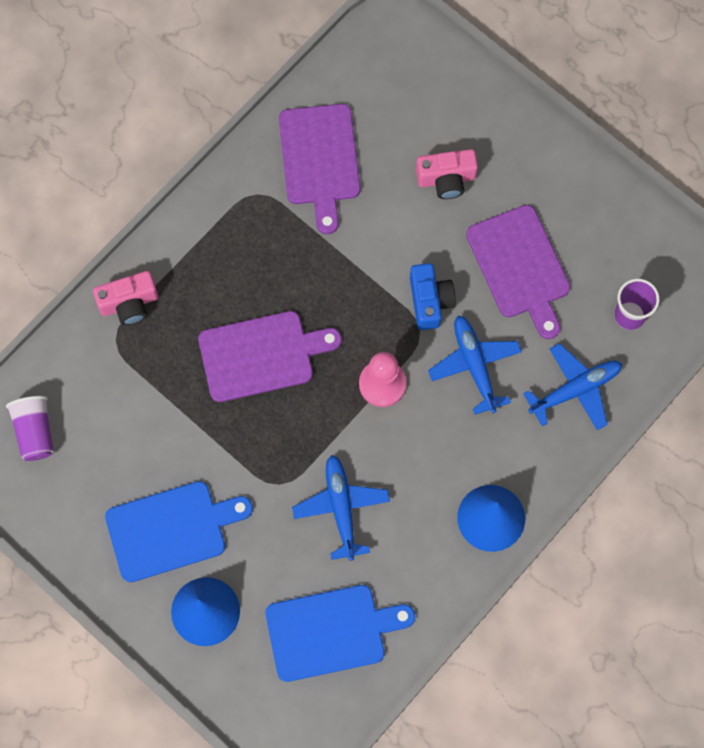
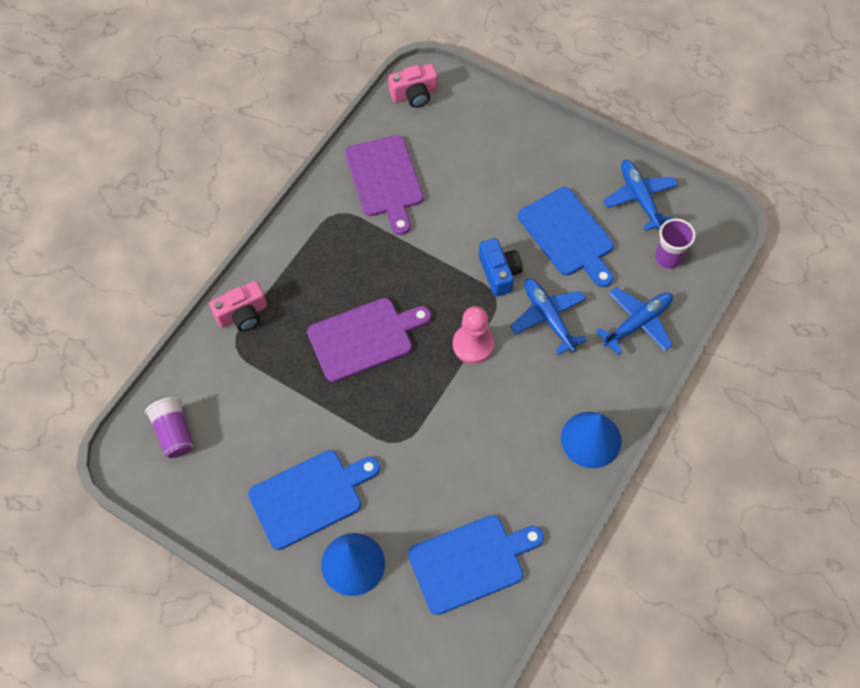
camera: 10 degrees left, 10 degrees down
(341, 508) = (458, 453): blue plane -> blue plane (640, 198)
(446, 179) = (492, 179): pink camera -> pink camera (414, 95)
(520, 267) = (568, 235): purple cutting board -> blue cutting board

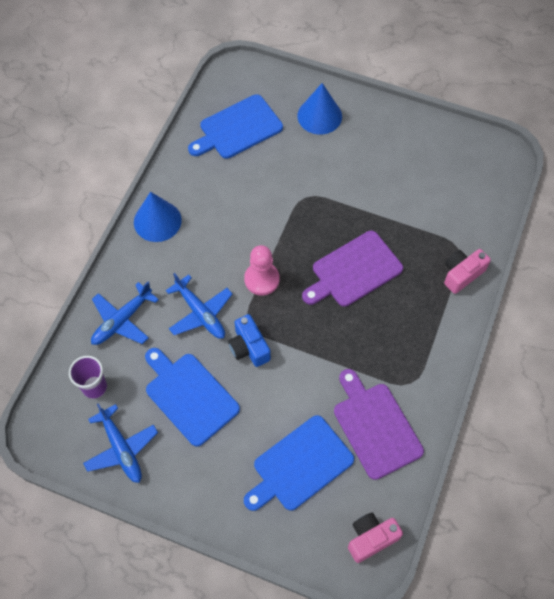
camera: 170 degrees right, 0 degrees up
(174, 433) = (478, 177): purple cup -> none
(310, 497) = (362, 151): blue cutting board -> blue cutting board (299, 465)

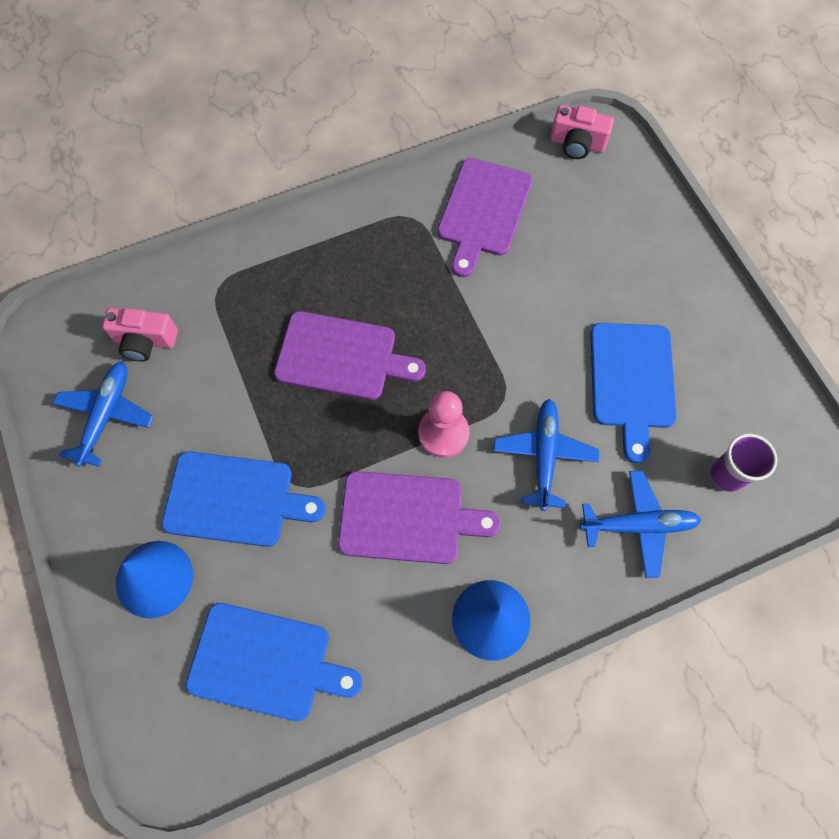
camera: 135 degrees left, 5 degrees up
(121, 448) = (743, 390): blue plane -> blue plane (106, 416)
(238, 228) = (407, 518): none -> purple cutting board
(249, 347) = (527, 376): blue camera -> none
(299, 465) = (582, 238): blue cutting board -> blue cutting board (235, 500)
(461, 274) = (248, 262): pink camera -> pink camera (145, 341)

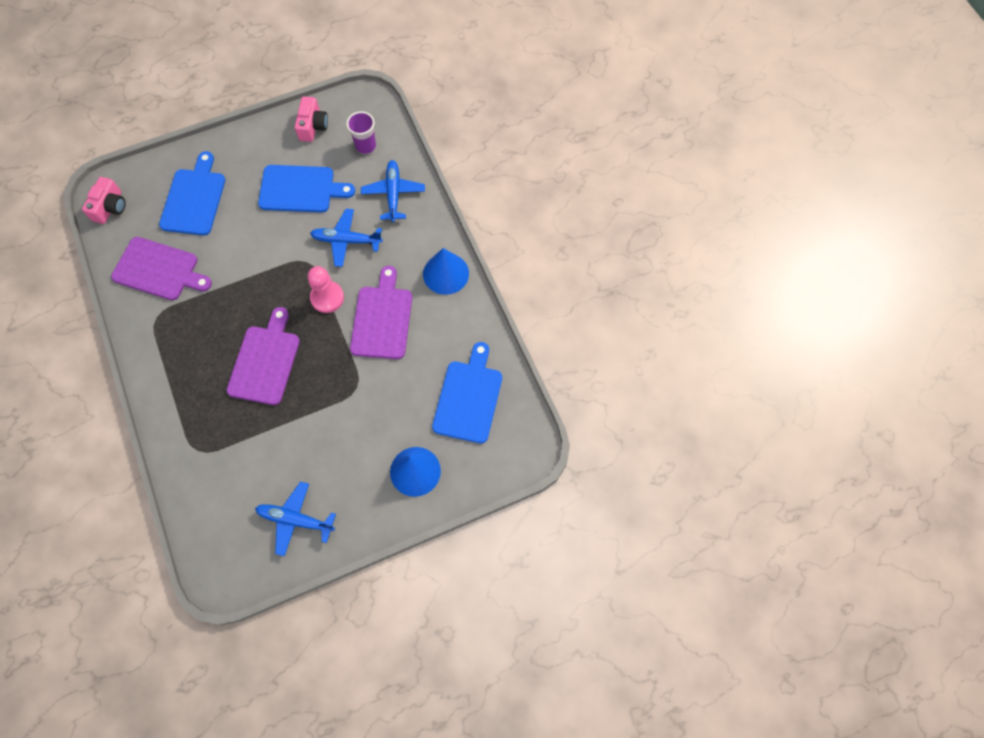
camera: 90 degrees left, 0 degrees up
(145, 341) = (237, 499): pink camera -> pink camera (313, 126)
(235, 500) = (364, 424): blue cutting board -> blue cutting board (194, 199)

